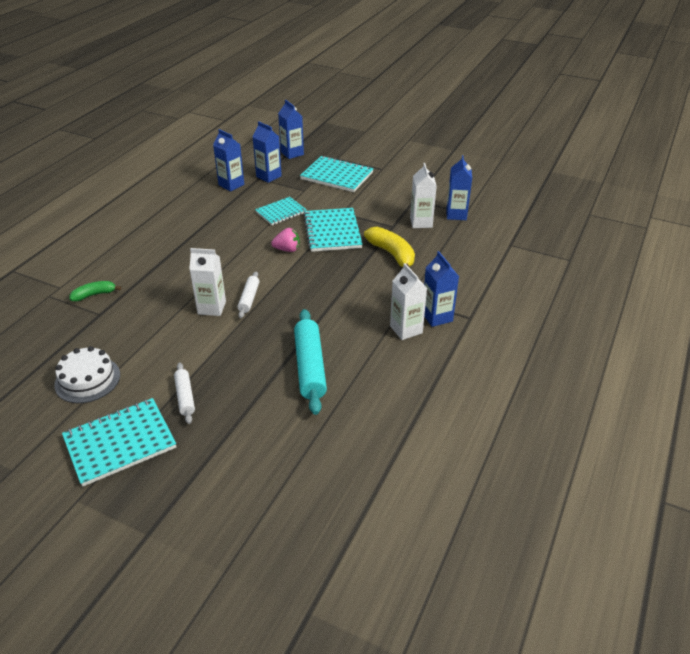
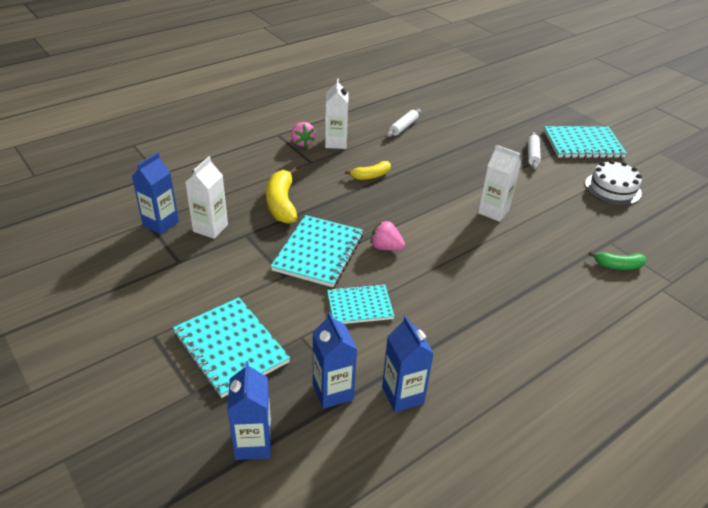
camera: 155 degrees left, 0 degrees up
(249, 298) = (454, 208): white rolling pin -> white rolling pin (403, 127)
(309, 367) = (430, 144): turquoise rolling pin -> none
(342, 304) = (371, 176): none -> yellow banana
(437, 317) = (302, 143): blue carton -> pink strawberry

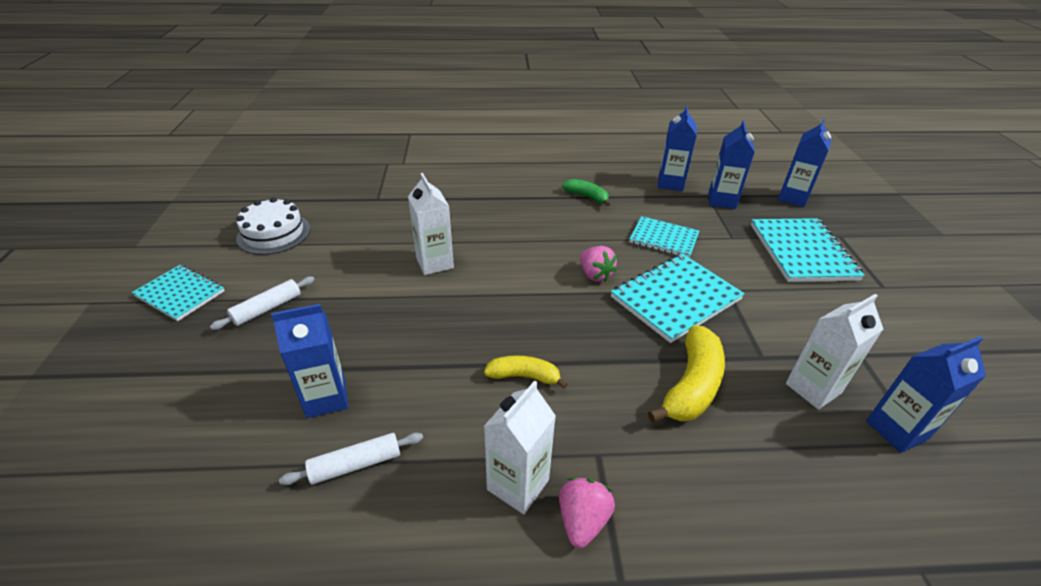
camera: 145 degrees left, 0 degrees up
(446, 138) = (326, 398): none -> blue carton
(583, 144) = (180, 294): turquoise notebook -> turquoise notebook, size x0.64
(618, 266) = (405, 184): green banana -> green banana (587, 197)

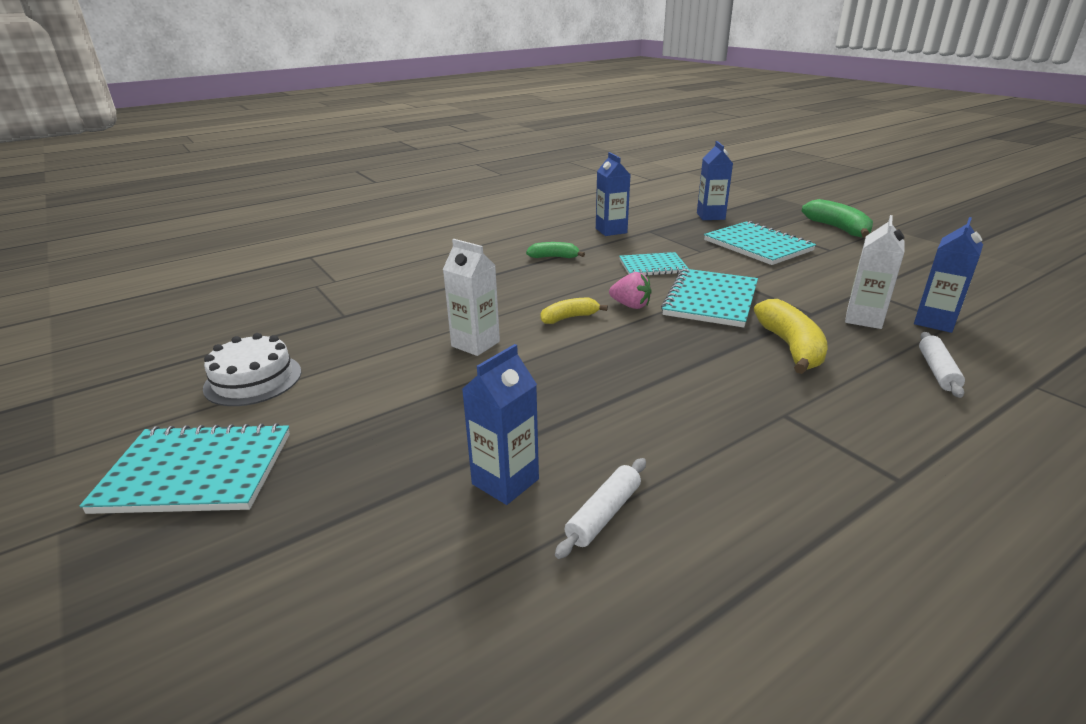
camera: 30 degrees left, 10 degrees down
(180, 294) = (196, 472): turquoise notebook -> turquoise notebook, size x1.55
(267, 308) = (335, 441): white rolling pin -> white rolling pin (937, 371)
(518, 485) = (755, 460): white carton -> none
(524, 376) = (664, 391): yellow banana -> yellow banana (569, 318)
(582, 520) = (828, 458): pink strawberry -> none
(721, 201) = (664, 231): blue carton -> none
(928, 262) = (838, 229): none -> green banana

